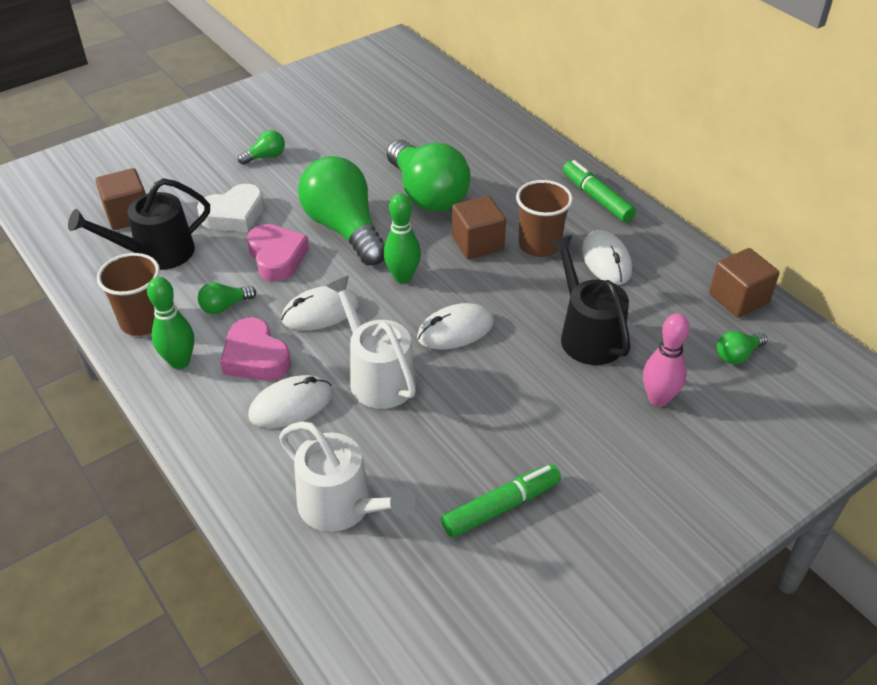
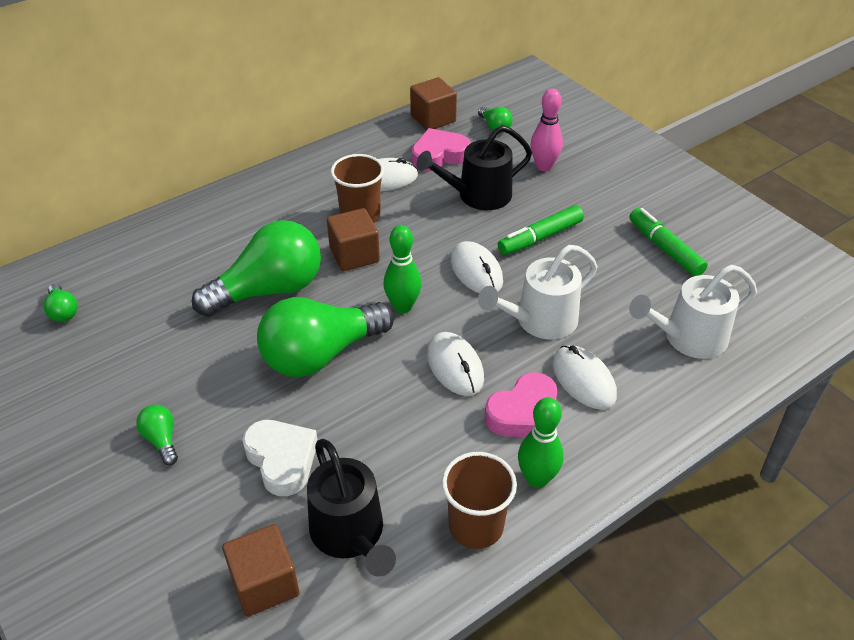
camera: 90 degrees left, 0 degrees up
(225, 306) = (448, 449): green light bulb -> green light bulb (63, 311)
(277, 257) = (366, 410): pink heart -> pink heart (439, 155)
(342, 506) = (689, 338): white watering can -> white watering can turned 150 degrees counterclockwise
(597, 198) = (295, 178): green marker -> green marker (540, 237)

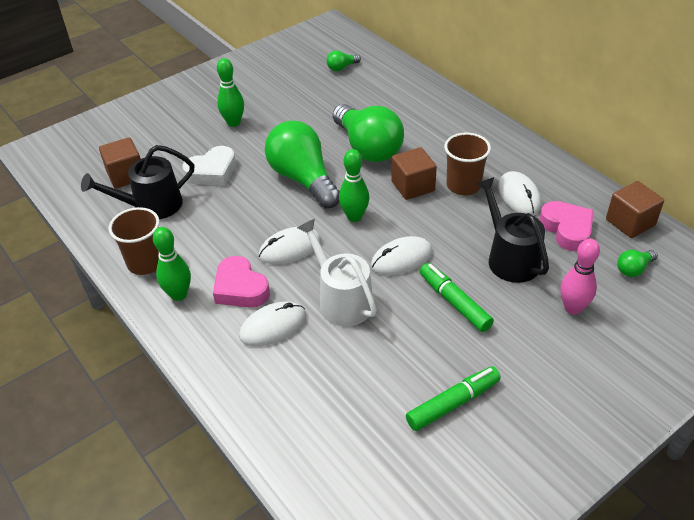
camera: 90 degrees right, 0 degrees up
(161, 440) = (233, 123): green light bulb -> green bowling pin
(689, 338) = (322, 408): white watering can -> none

